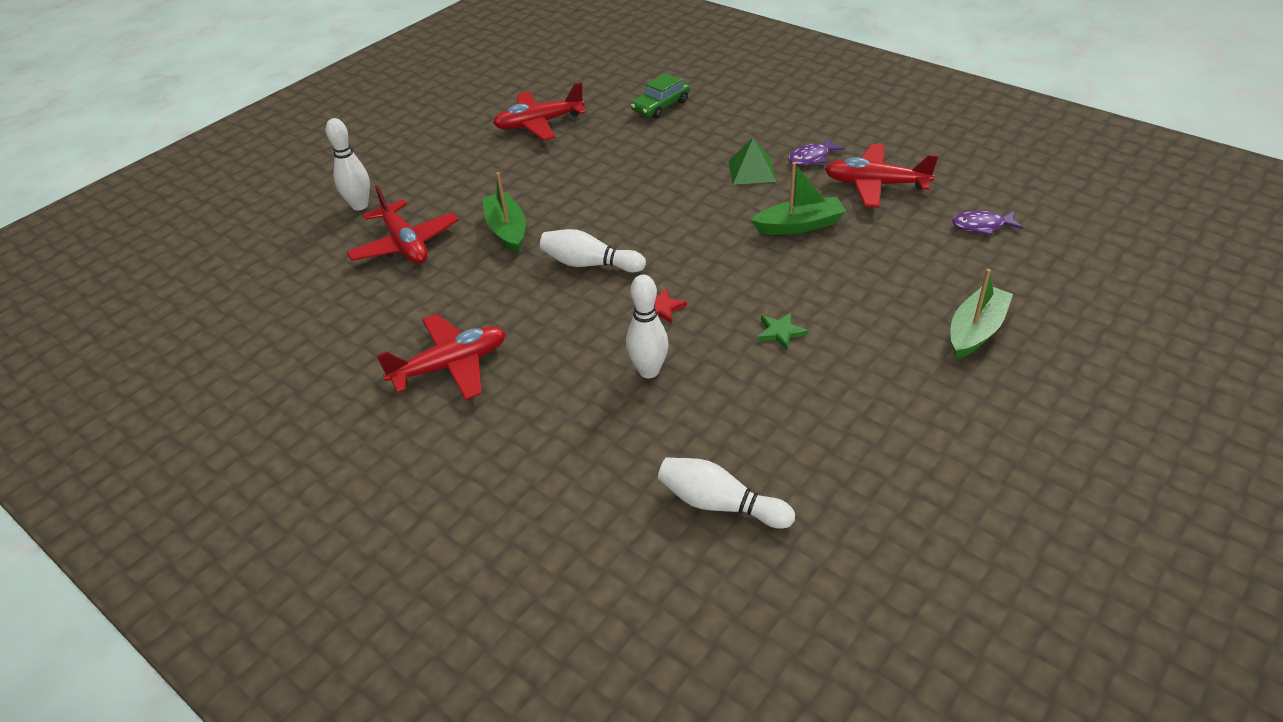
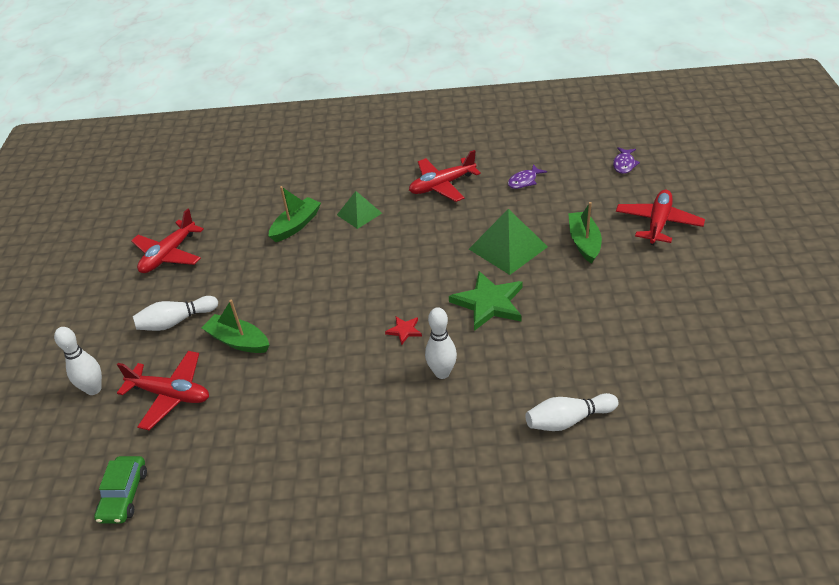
camera: 40 degrees left, 0 degrees up
(450, 366) = (311, 452): red plane -> red plane (658, 223)
(590, 264) = (325, 330): white bowling pin -> white bowling pin (176, 321)
(661, 106) = (246, 199): green car -> green car (124, 495)
(780, 332) = (488, 303): green star -> green star, size x2.12
(799, 225) = (427, 233): green boat -> green boat (296, 225)
(811, 158) = (386, 187): purple fish -> purple fish (624, 164)
(873, 287) = (508, 247): none -> green pyramid

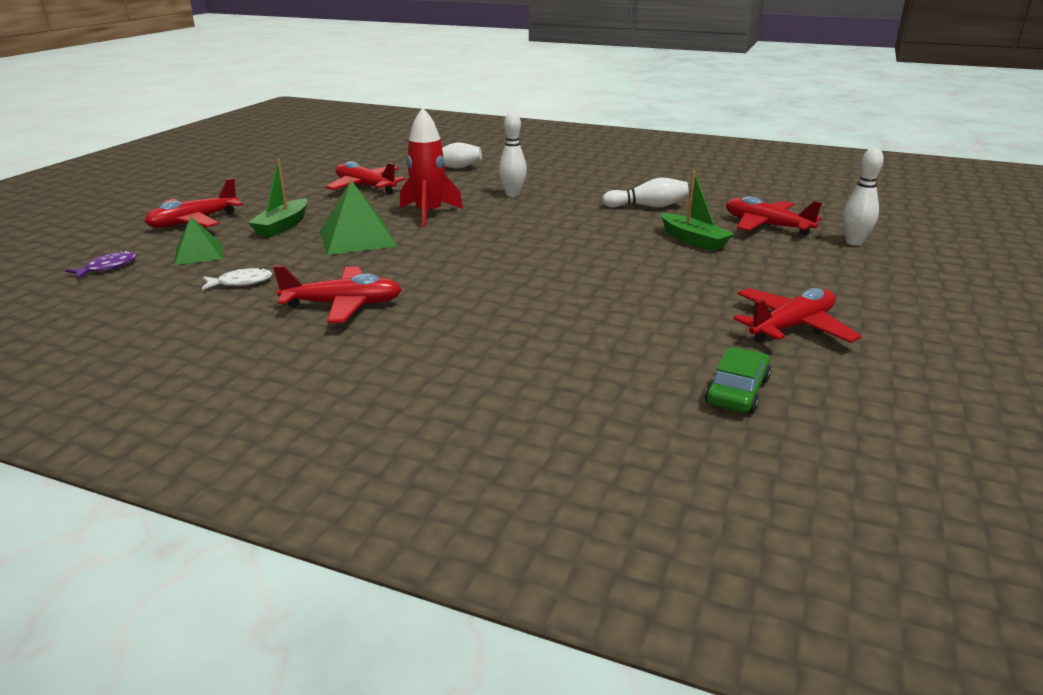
camera: 160 degrees left, 15 degrees down
(124, 495) = (798, 195): green car -> green car (737, 391)
(176, 321) = (768, 266): white bowling pin -> white bowling pin (647, 206)
(296, 225) = (585, 313): green boat -> none
(359, 214) = (487, 304): green pyramid -> green pyramid (199, 254)
(404, 331) = (522, 216): red star -> none
(488, 303) = (429, 214): green star -> red rocket
(524, 181) = (241, 282): purple fish -> white fish
(602, 333) = (365, 187): none -> red plane

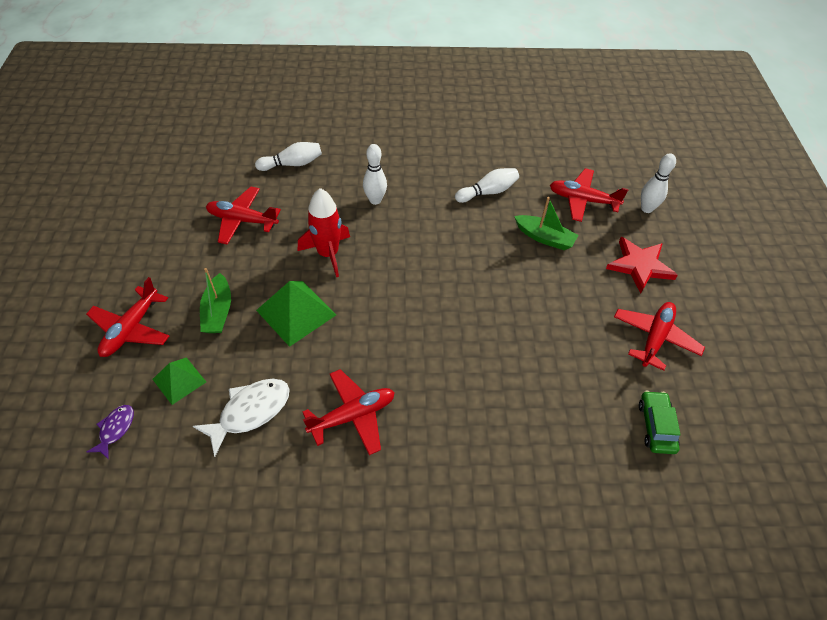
camera: 25 degrees left, 25 degrees up
(241, 282) = (250, 412): white fish -> white fish, size x1.74
(811, 276) = (639, 266): none -> red star

